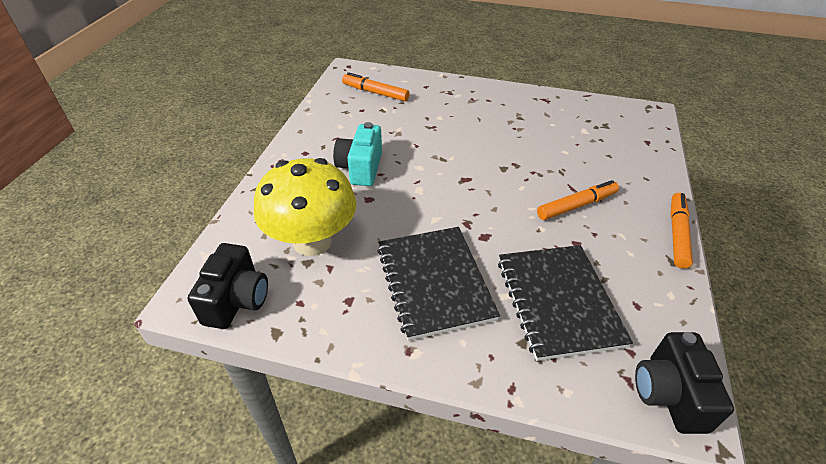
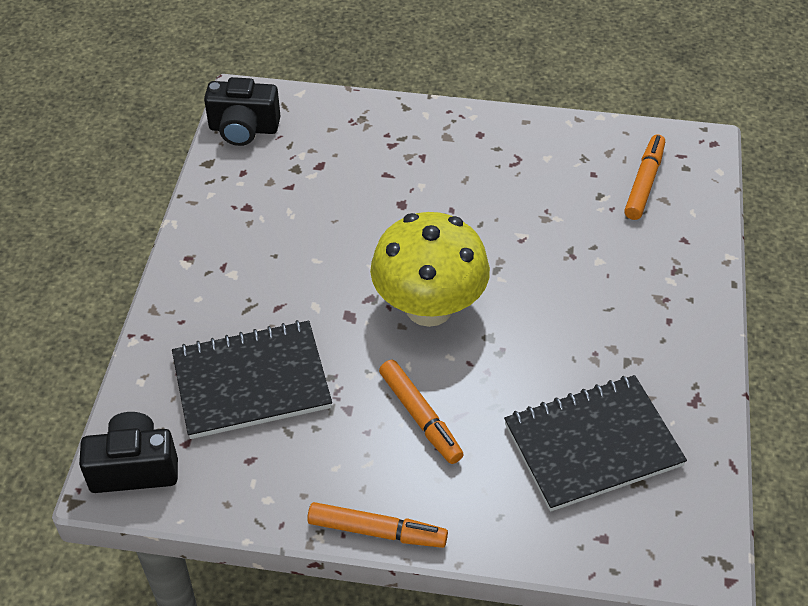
camera: 85 degrees right, 5 degrees up
(312, 241) = (326, 167): yellow mushroom -> yellow mushroom (429, 307)
(360, 168) = (458, 189): turquoise camera -> none
(434, 282) = (273, 272): black notebook -> black notebook (592, 445)

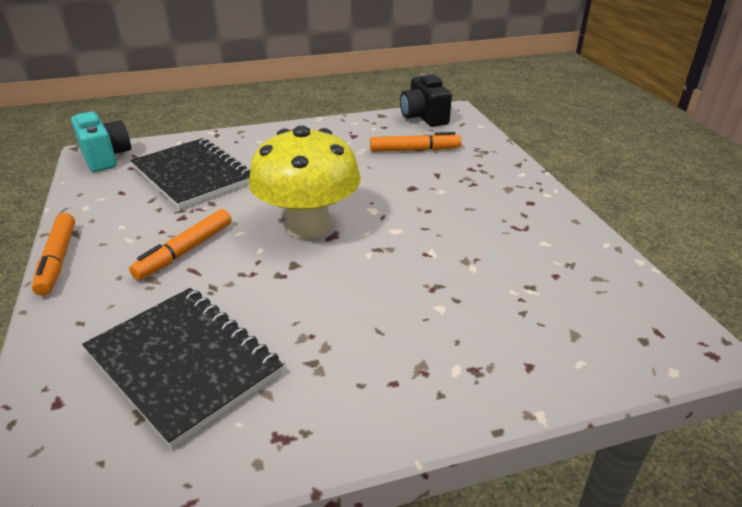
camera: 65 degrees right, 15 degrees down
(134, 468) = (105, 157): black camera -> turquoise camera
(644, 183) = (582, 313): orange marker -> orange marker (414, 150)

